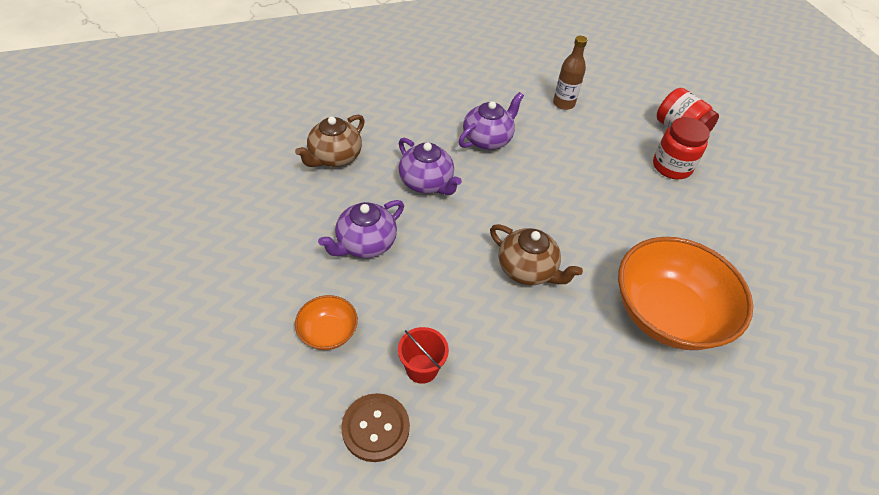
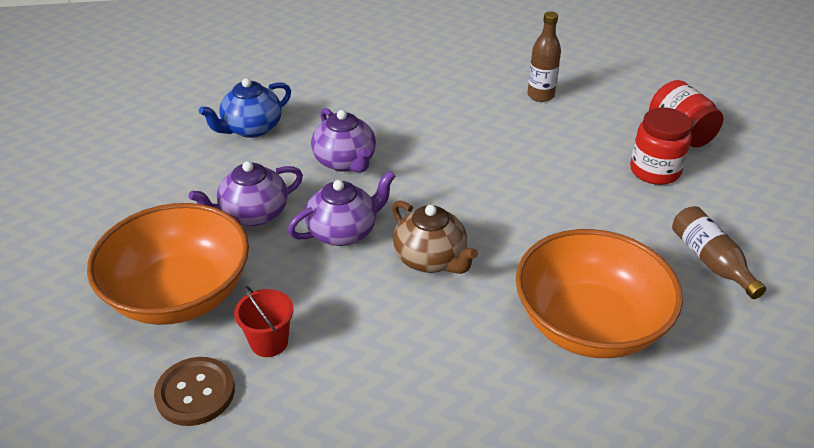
camera: 15 degrees right, 10 degrees down
(328, 332) = (179, 294): orange bowl -> orange bowl, size x2.20
(334, 157) = (251, 128): brown teapot -> blue teapot
(487, 139) = (433, 125): purple teapot -> purple teapot (343, 231)
(736, 244) = (710, 261): none -> brown bottle

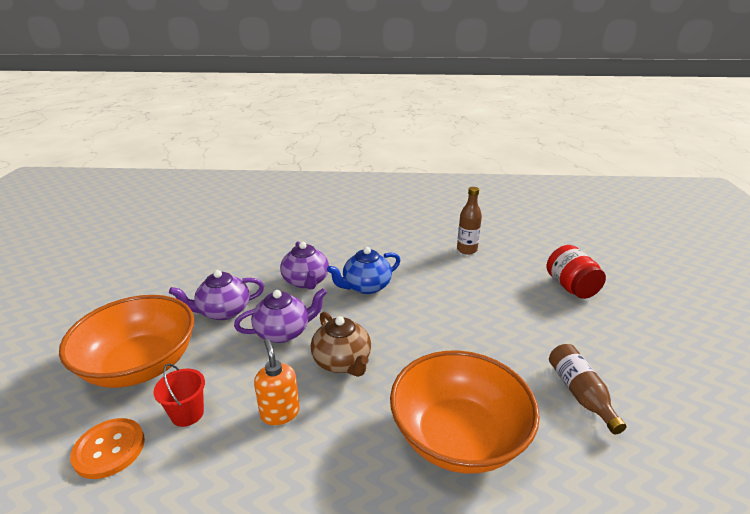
camera: 10 degrees right, 10 degrees down
(195, 393) = (109, 449): brown button -> orange button
(251, 128) = (250, 253): blue teapot -> blue teapot (366, 287)
(379, 326) = (280, 413): none -> orange soap dispenser
(655, 171) = (544, 313): red jar -> none

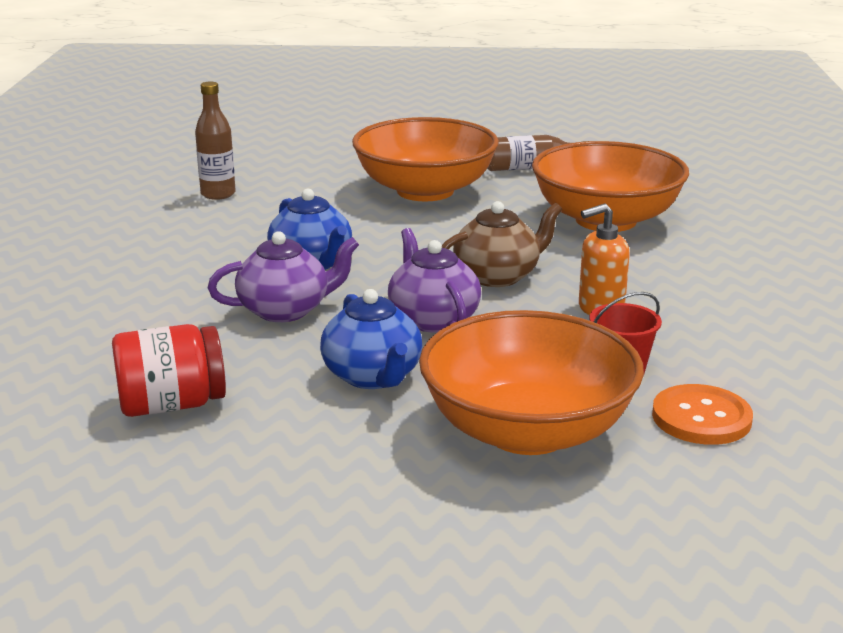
camera: 90 degrees left, 5 degrees down
(223, 311) = (373, 376): purple teapot -> blue teapot
(498, 329) = (425, 191): none -> orange bowl
(571, 287) = (336, 149): red jar -> red jar (171, 405)

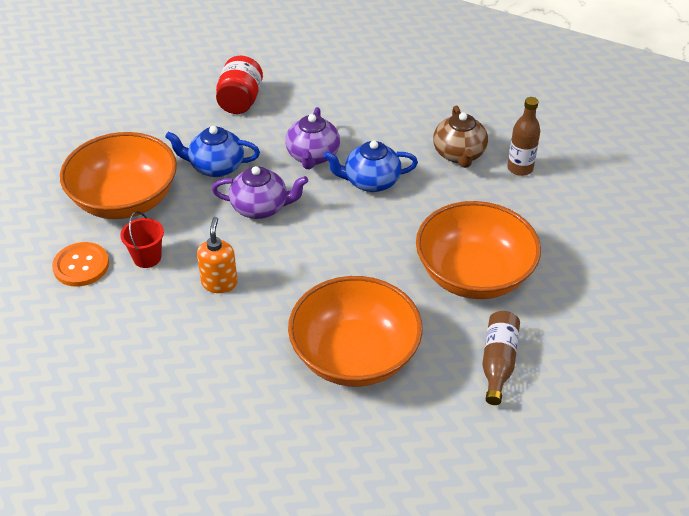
camera: 115 degrees right, 20 degrees up
(497, 276) = (297, 256): brown teapot -> brown teapot (459, 154)

